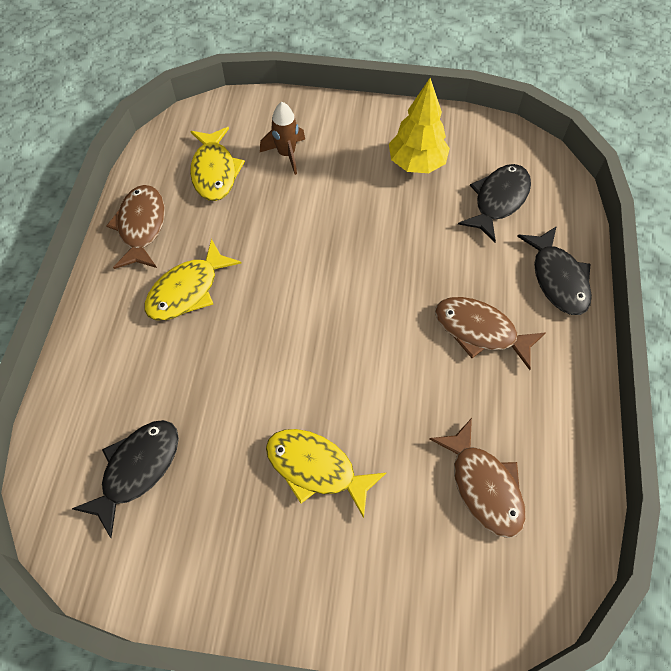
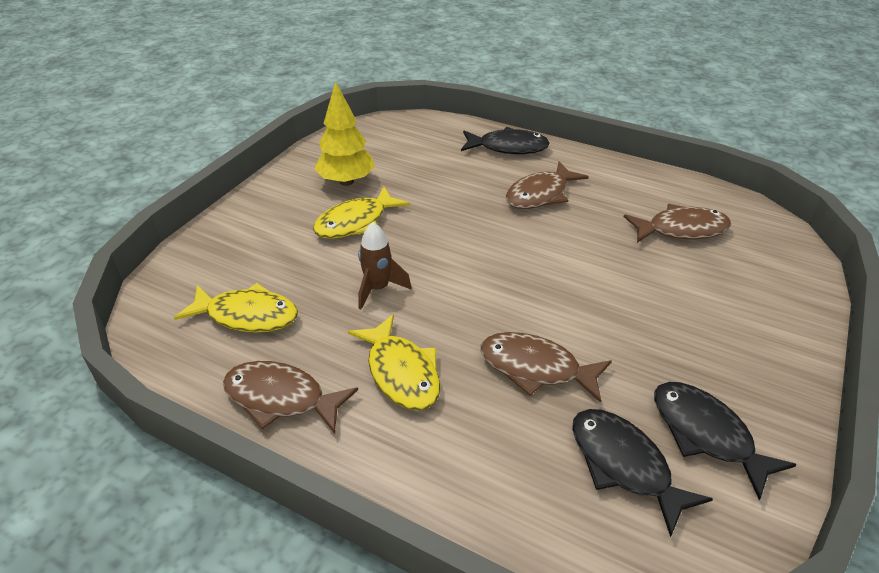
camera: 70 degrees left, 20 degrees down
(222, 384) = (536, 368): none -> brown fish
(286, 154) = (268, 256): brown rocket -> brown rocket (378, 289)
(316, 468) = (649, 319): yellow fish -> yellow fish (356, 222)
(498, 200) = (417, 152): black fish -> black fish (706, 434)

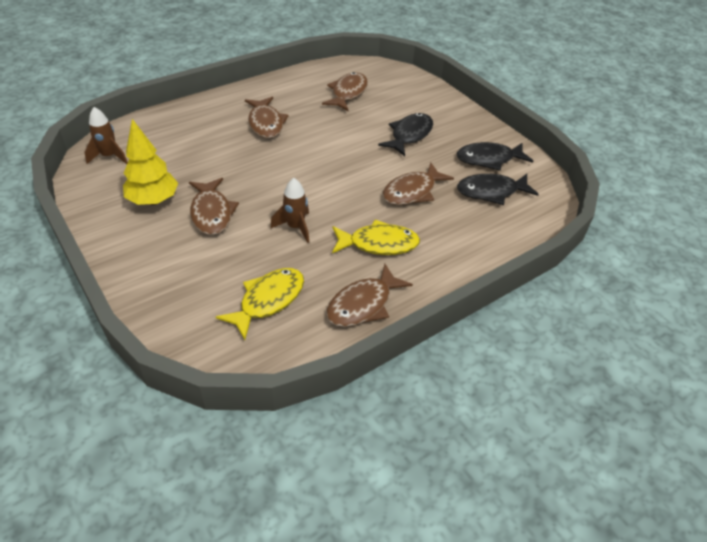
camera: 65 degrees left, 5 degrees up
(356, 222) = (211, 213): yellow fish -> brown fish
(388, 132) = (109, 156): none -> brown rocket
(508, 147) = (199, 112): black fish -> black fish (409, 135)

